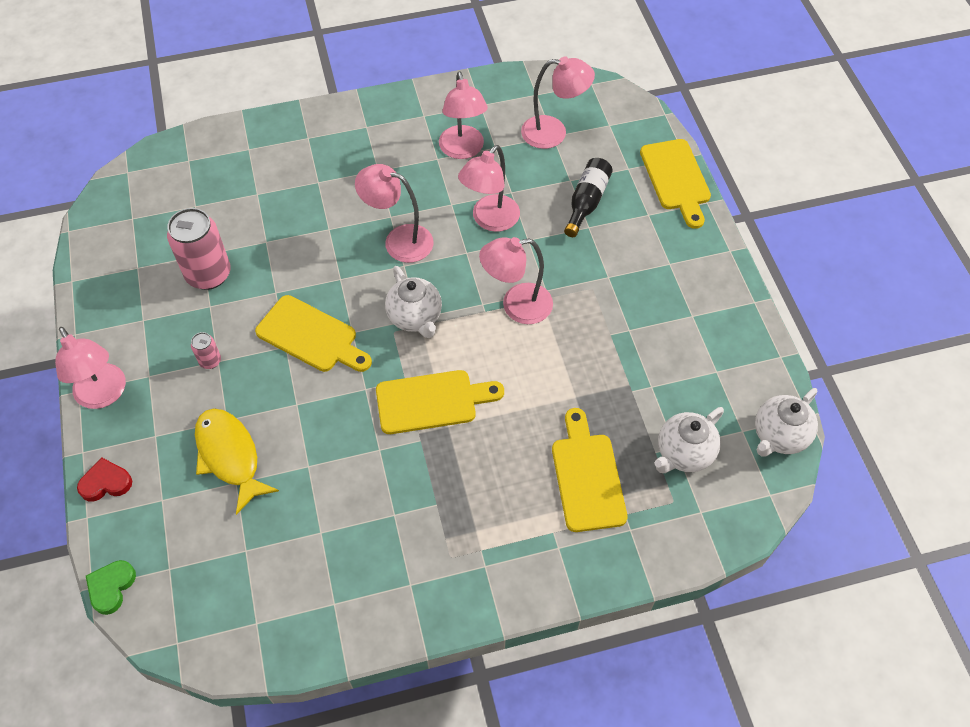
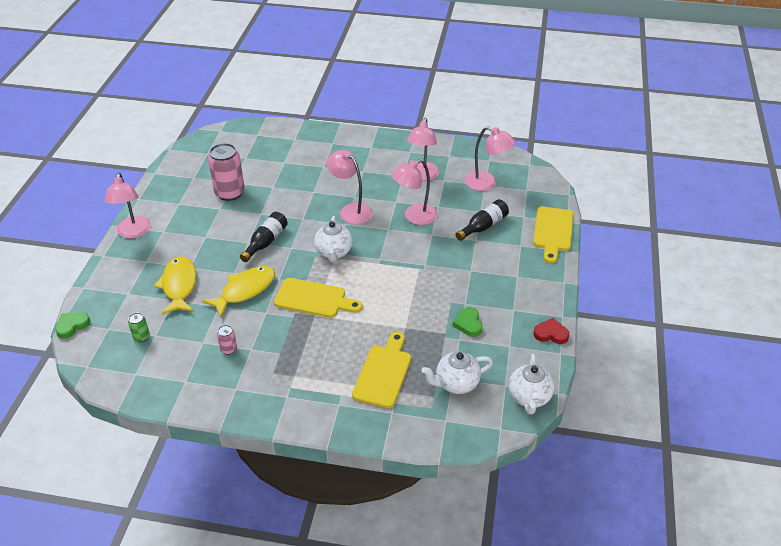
camera: 25 degrees right, 15 degrees down
(106, 483) = (105, 274): red heart -> red heart (551, 334)
(210, 361) = (201, 235): pink can -> pink can (228, 349)
(227, 561) = (141, 337): none -> green can
(311, 336) = (266, 242): yellow cutting board -> black bottle
(329, 426) = (245, 290): none -> yellow fish
(516, 306) = (400, 267): pink lamp -> none
(650, 359) = (468, 324): none -> green heart
(779, 436) = (529, 398): white teapot -> white teapot turned 60 degrees counterclockwise

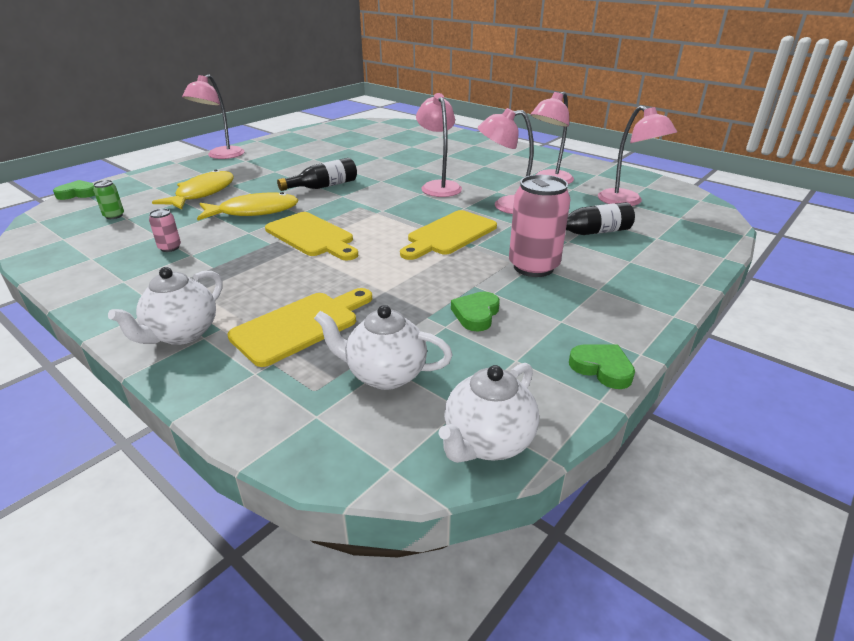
camera: 30 degrees right, 10 degrees down
(230, 193) = (336, 152): pink can -> pink can (533, 267)
(334, 252) = (381, 209): white teapot -> white teapot (182, 334)
(551, 334) = (602, 368): red heart -> green heart
(553, 232) = (692, 261): yellow cutting board -> yellow cutting board (449, 235)

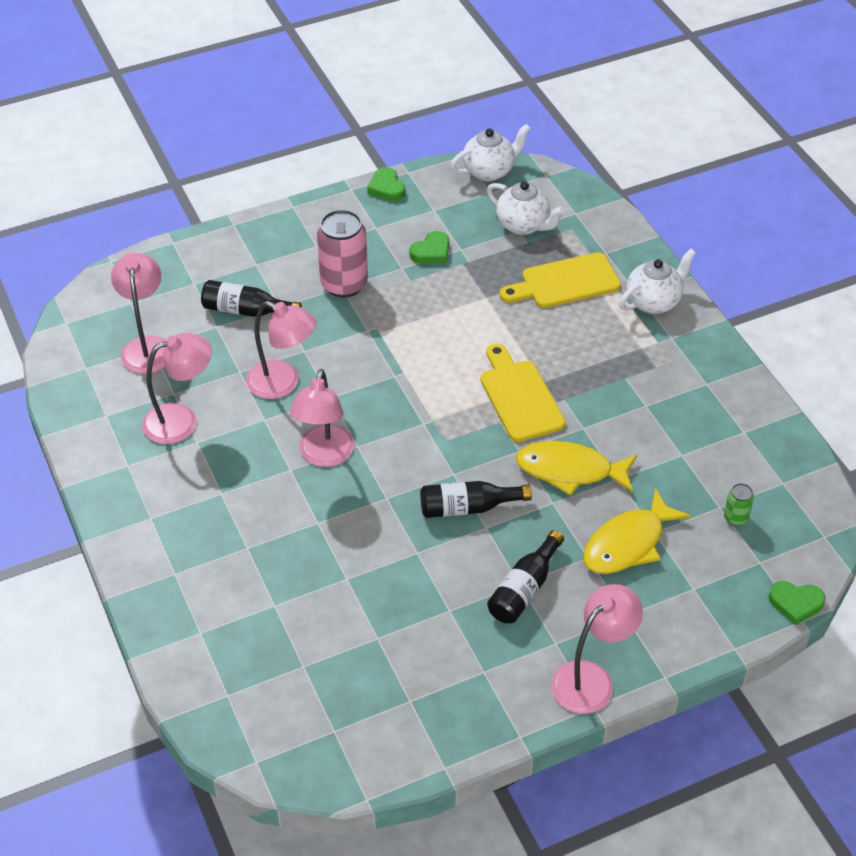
camera: 155 degrees left, 15 degrees up
(170, 248) = (666, 424): pink can -> none
(271, 170) = (524, 589): none -> black bottle
(449, 235) = (382, 353): yellow cutting board -> none

